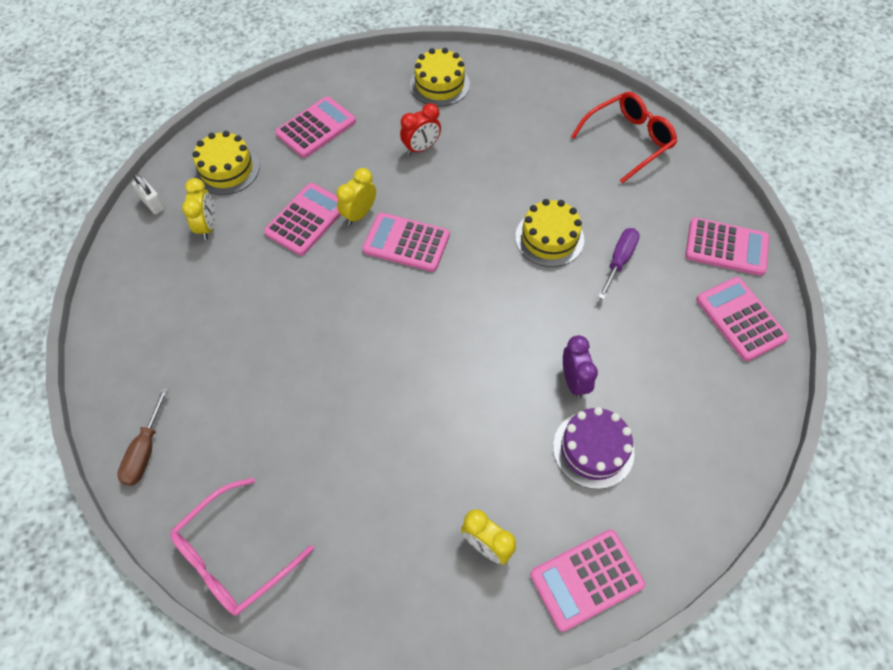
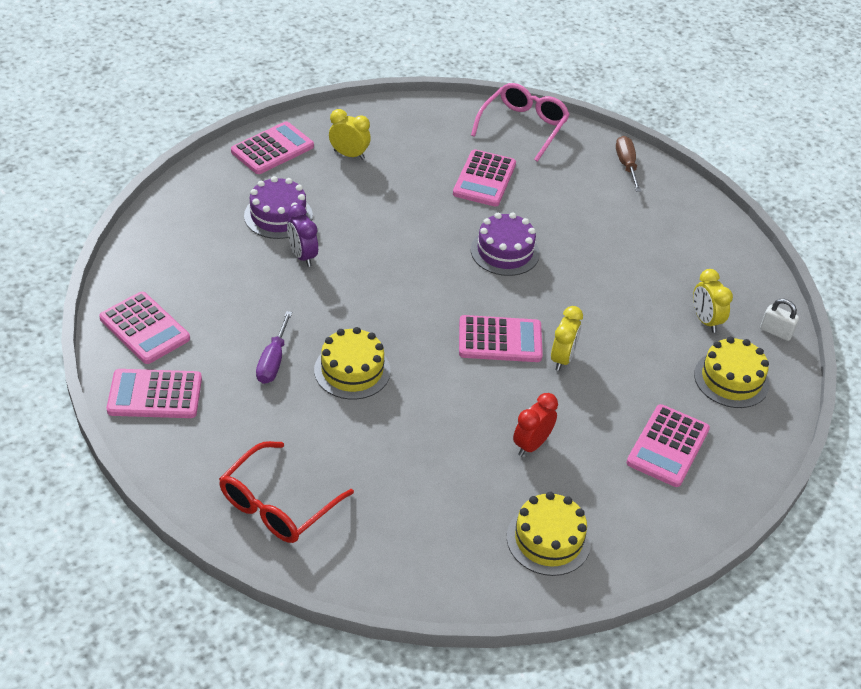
camera: 160 degrees right, 15 degrees down
(306, 219) = (613, 344): pink calculator -> pink calculator (484, 179)
(356, 344) = (505, 251): none -> purple cake

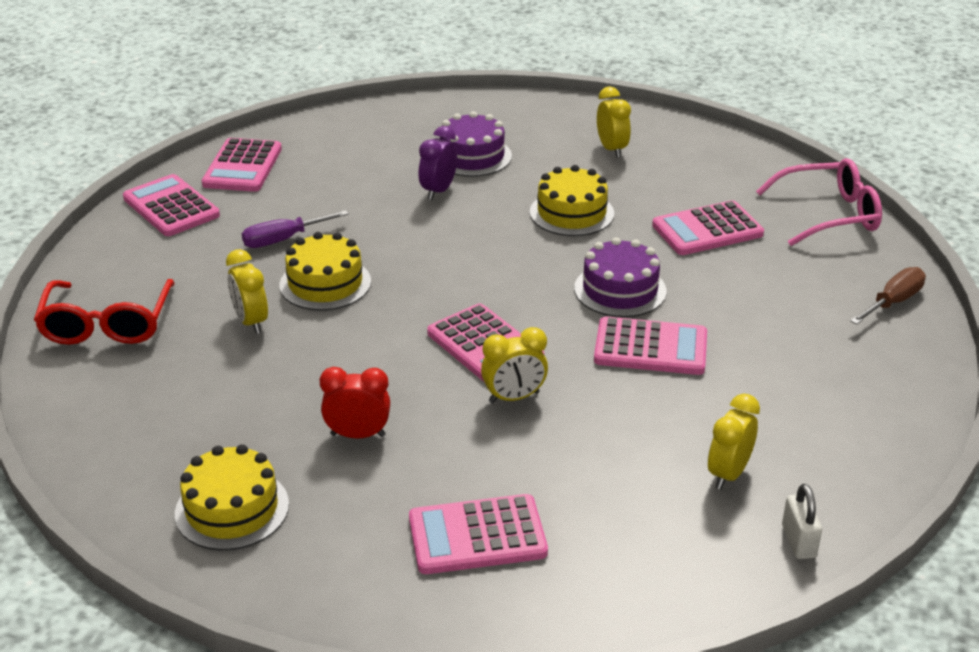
camera: 55 degrees right, 10 degrees down
(272, 149) = (553, 114): pink calculator -> pink calculator (650, 348)
(277, 505) = (107, 324): red glasses -> red glasses turned 90 degrees counterclockwise
(357, 429) = (251, 322): none -> yellow clock
(731, 379) = (658, 539): yellow cake -> yellow cake (571, 213)

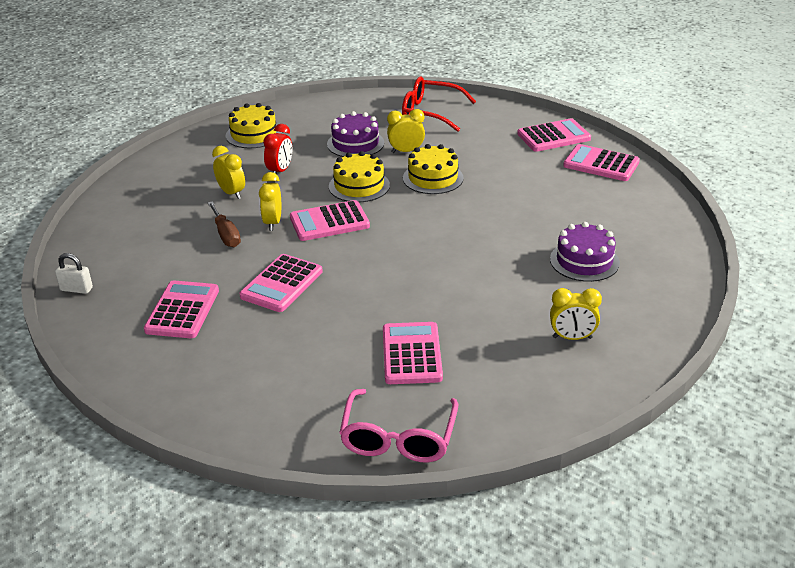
camera: 110 degrees right, 0 degrees up
(283, 239) = (493, 169): purple screwdriver -> none
(438, 191) = (533, 236): purple clock -> none
(477, 536) = (177, 192): pink calculator -> pink calculator (182, 310)
(571, 213) = (472, 290): yellow cake -> yellow cake (359, 186)
(620, 290) = (355, 288): purple cake -> purple cake (355, 143)
(728, 474) = (146, 281): yellow clock -> yellow clock (231, 193)
(893, 302) = (250, 423): brown screwdriver -> brown screwdriver (226, 235)

